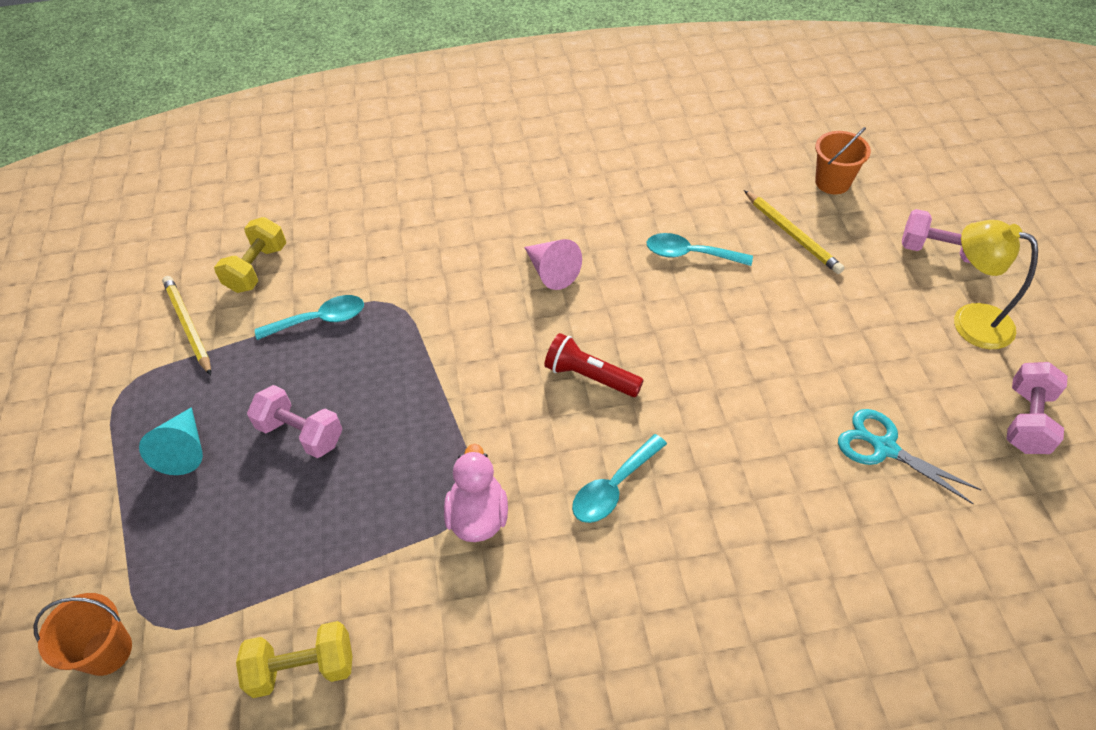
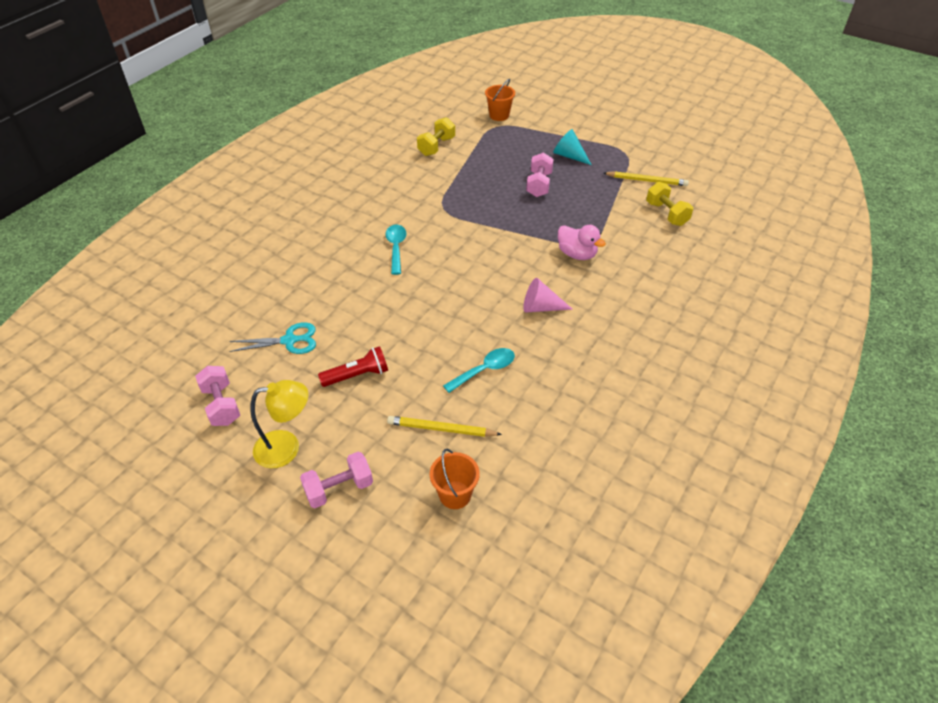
camera: 130 degrees right, 5 degrees down
(301, 433) = (539, 185): pink dumbbell -> pink dumbbell turned 60 degrees counterclockwise
(319, 320) = (603, 217): turquoise spoon -> none
(478, 516) = (436, 208): pink duck -> pink duck (577, 254)
(590, 376) = (457, 277): red flashlight -> red flashlight (357, 375)

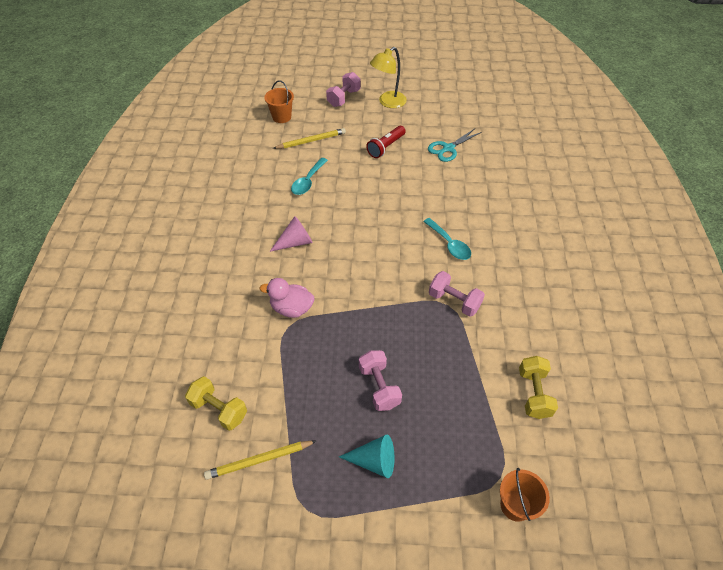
camera: 150 degrees right, 5 degrees up
(221, 405) = (444, 105): pink dumbbell -> pink dumbbell (454, 301)

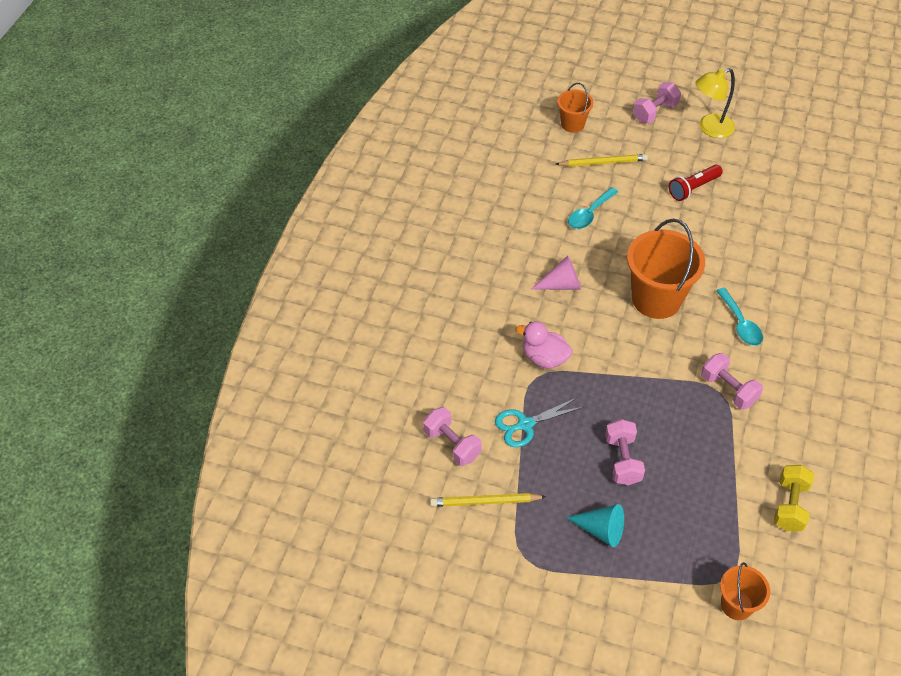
camera: 15 degrees right, 0 degrees up
(219, 409) = (452, 444): yellow dumbbell -> pink dumbbell
(377, 238) = (656, 299): none -> orange bucket
(448, 148) = (771, 205): turquoise scissors -> turquoise scissors (525, 424)

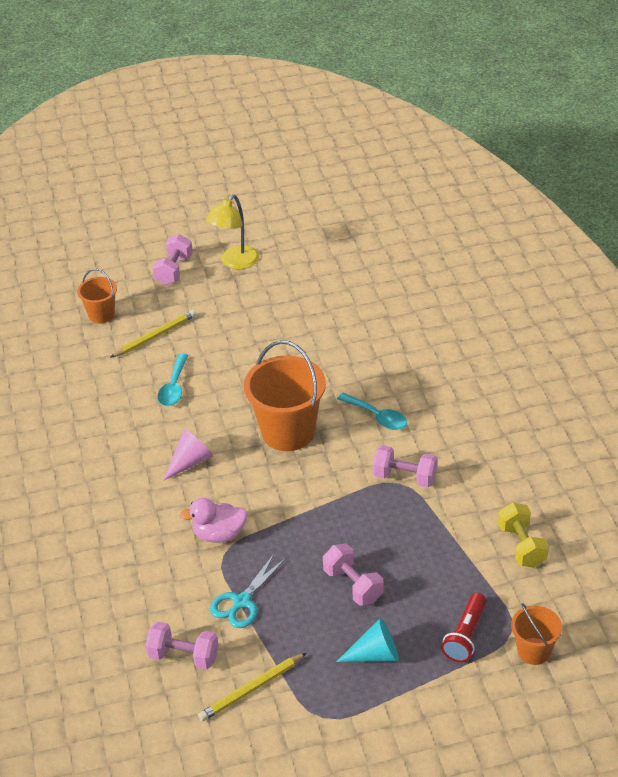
camera: 30 degrees left, 10 degrees down
(693, 188) = (255, 321): red flashlight -> red flashlight (465, 635)

